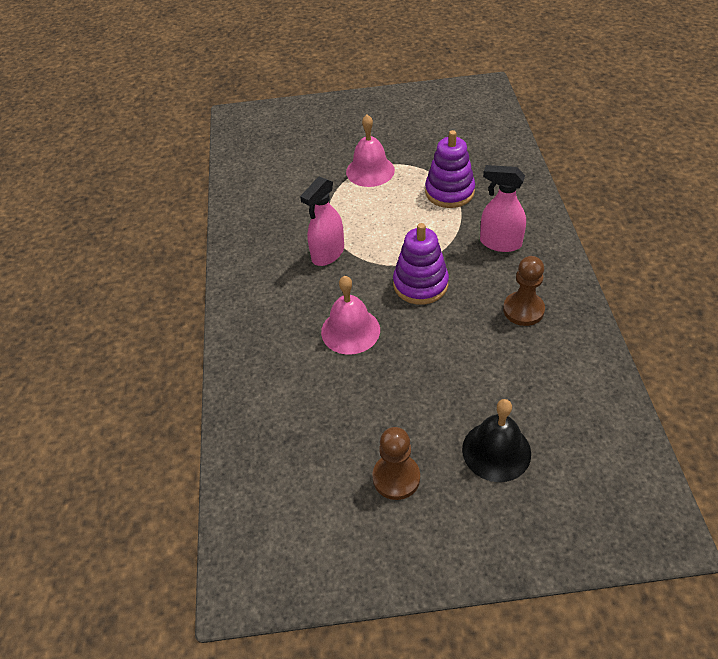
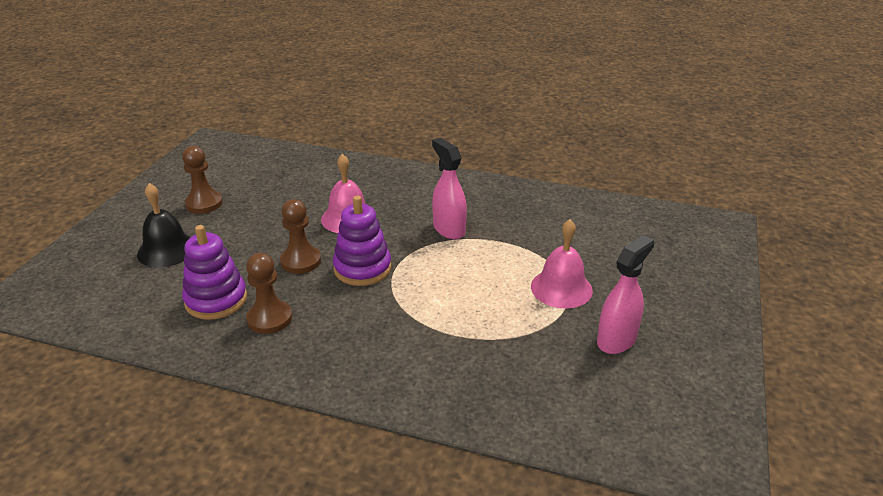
camera: 110 degrees right, 15 degrees down
(439, 330) = (301, 261): none -> brown pawn
(449, 192) = (482, 334): purple stacking toy -> purple stacking toy (216, 300)
(500, 243) = (369, 340): pink spray bottle -> pink spray bottle (616, 340)

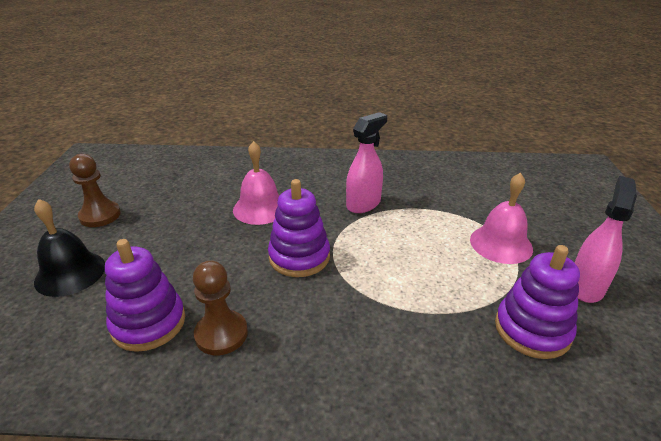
camera: 15 degrees left, 0 degrees up
(301, 261) = (230, 260): brown pawn -> none
(449, 229) = (363, 204): pink spray bottle -> pink spray bottle turned 90 degrees clockwise
(536, 364) = (532, 330): none -> purple stacking toy

